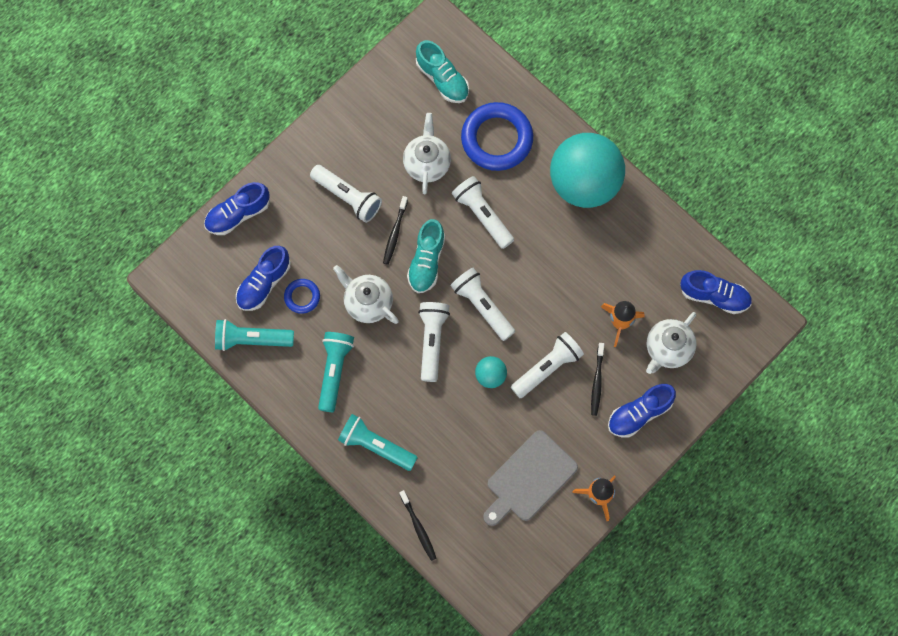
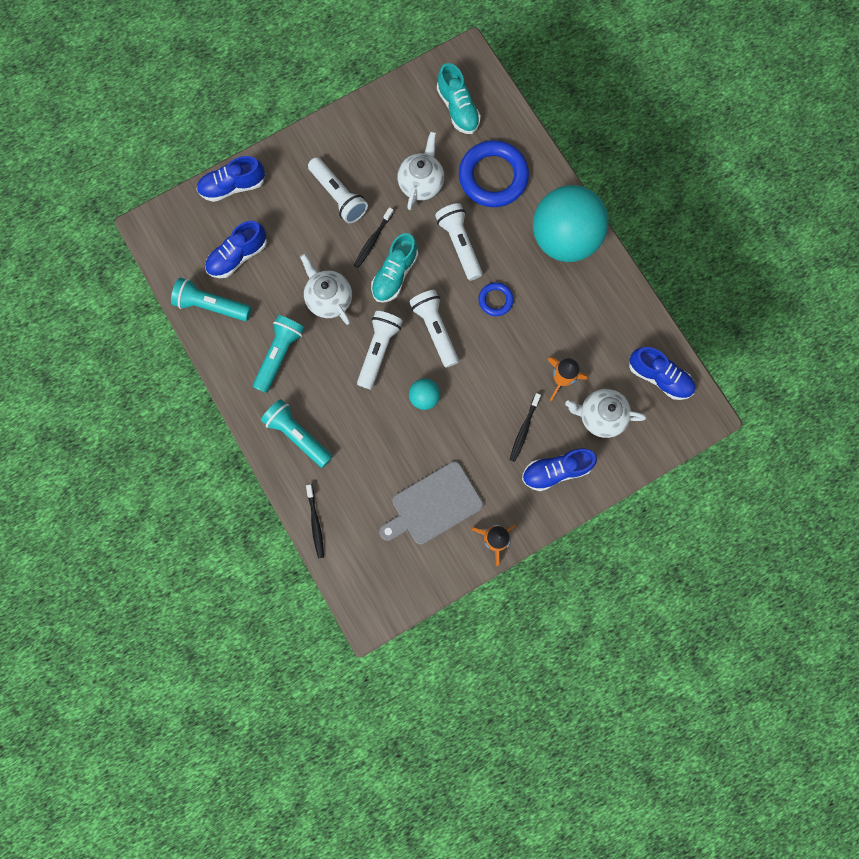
camera: 15 degrees right, 5 degrees up
(302, 297) = (269, 278): blue ring -> blue ring (495, 300)
(547, 368) = (480, 404): white flashlight -> none
(668, 349) = (600, 416): white teapot -> white teapot turned 45 degrees clockwise

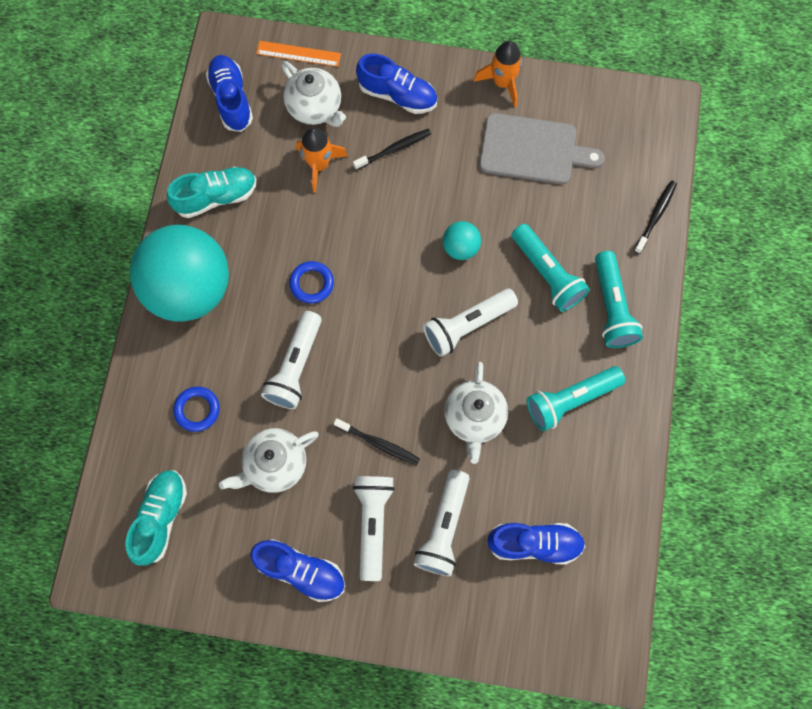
camera: 140 degrees left, 5 degrees down
(212, 305) = (603, 510): turquoise flashlight -> turquoise flashlight (547, 273)
(233, 186) = (478, 633): blue shoe -> blue shoe (301, 571)
(373, 240) = (378, 443): black toothbrush -> black toothbrush turned 45 degrees clockwise
(395, 274) = (387, 389): turquoise shoe -> turquoise shoe (216, 197)
(435, 330) = (395, 301): white flashlight -> white flashlight (444, 527)
(493, 177) = (197, 410): blue ring -> blue ring, size x0.49
(648, 446) = (298, 53): none -> orange ruler

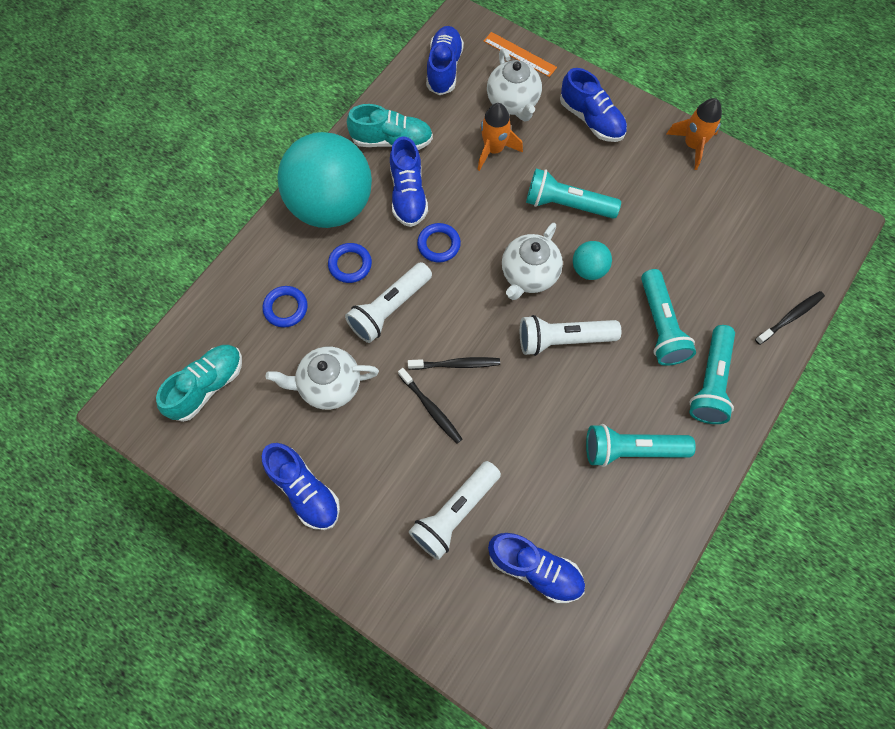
camera: 25 degrees right, 5 degrees down
(237, 340) = (350, 265): none -> blue ring
(259, 246) = (408, 194): none -> blue shoe
(373, 524) = (390, 478): white flashlight -> none
(393, 149) = (566, 162): black toothbrush -> black toothbrush (456, 364)
(413, 192) = (567, 205): none -> turquoise flashlight
(474, 418) = (531, 425): white teapot -> white teapot (528, 275)
(533, 150) = (695, 212): grey cutting board -> none

